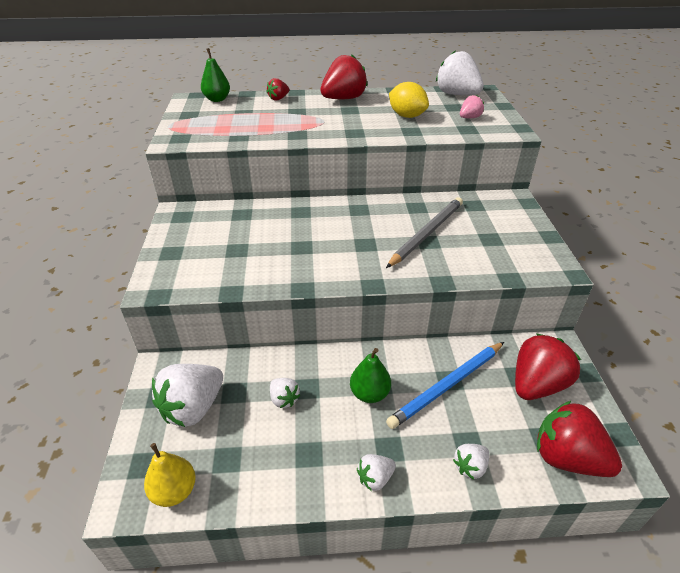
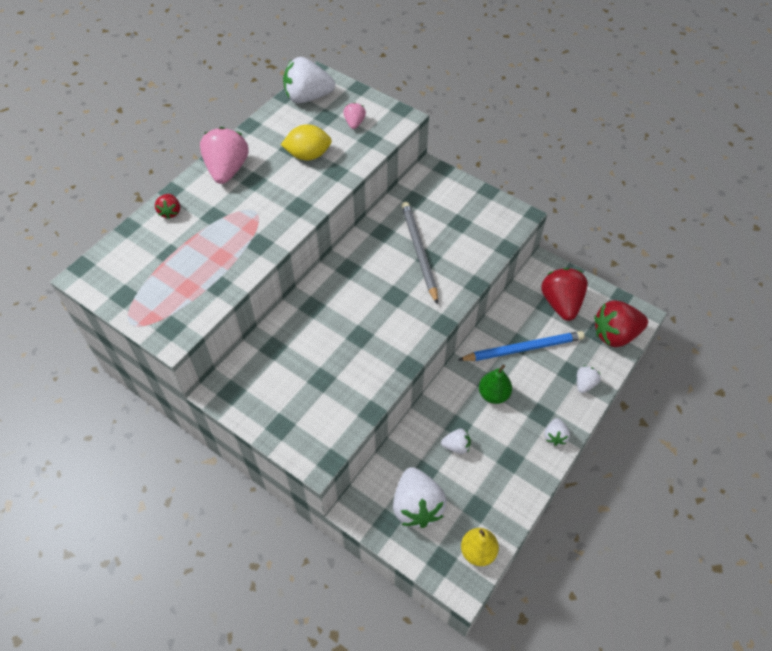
camera: 50 degrees left, 15 degrees up
(217, 99) = (114, 257): green pear -> none
(343, 99) = (227, 170): red strawberry -> pink strawberry
(447, 386) = (523, 348): blue pencil -> blue pencil turned 105 degrees counterclockwise
(470, 467) = (584, 384): white strawberry -> white strawberry turned 150 degrees counterclockwise

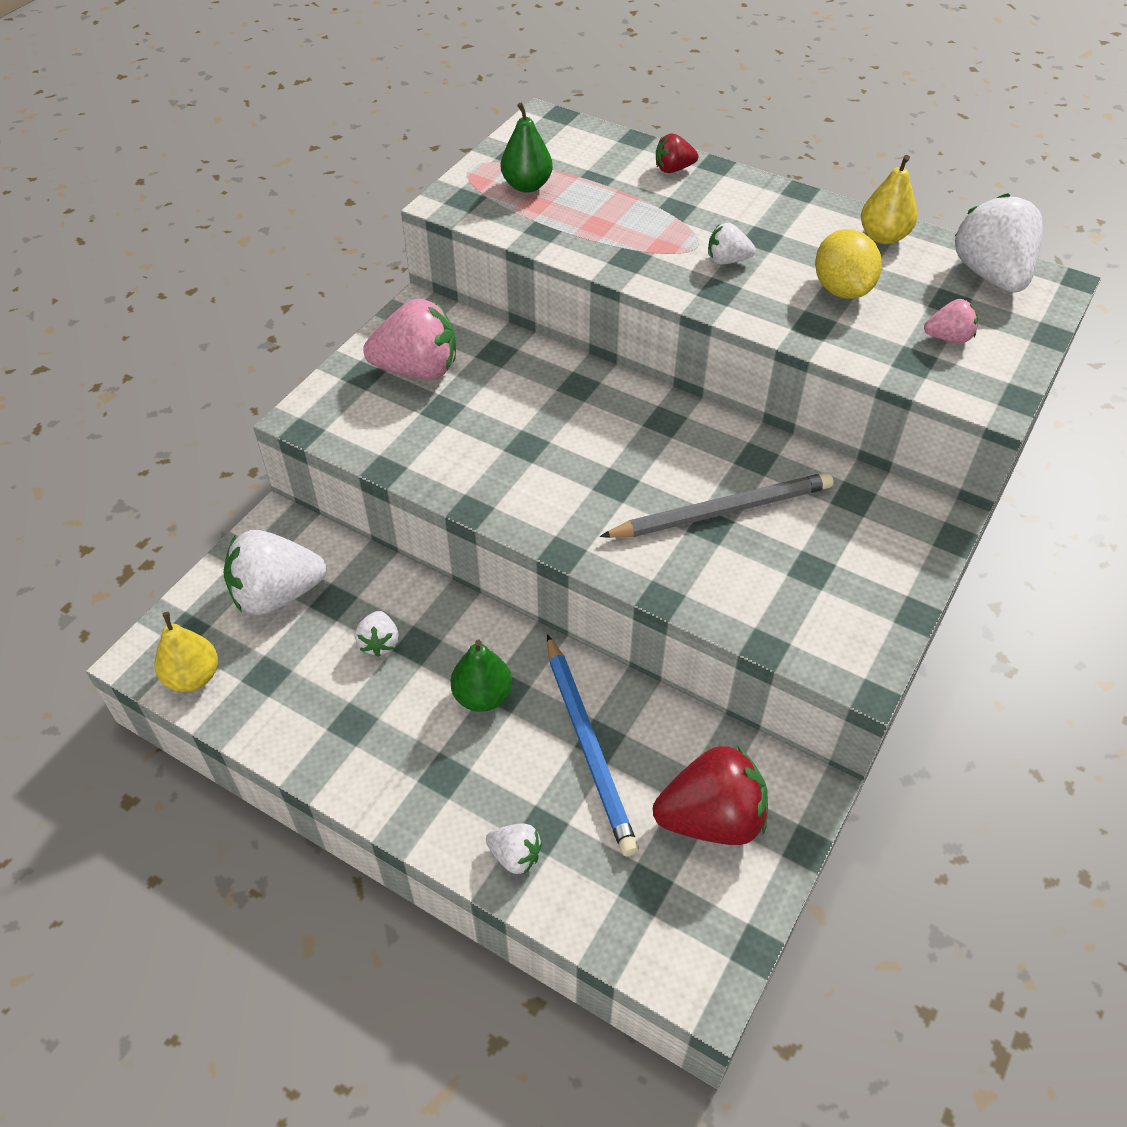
camera: 85 degrees right, 5 degrees down
(165, 291) = (527, 186): none -> green pear
(227, 170) = (777, 209): pink strawberry -> pink strawberry (417, 369)
(265, 130) = (883, 237): none -> yellow pear
(555, 436) = (397, 796): white strawberry -> white strawberry (727, 260)
(615, 334) = (646, 926): red strawberry -> none

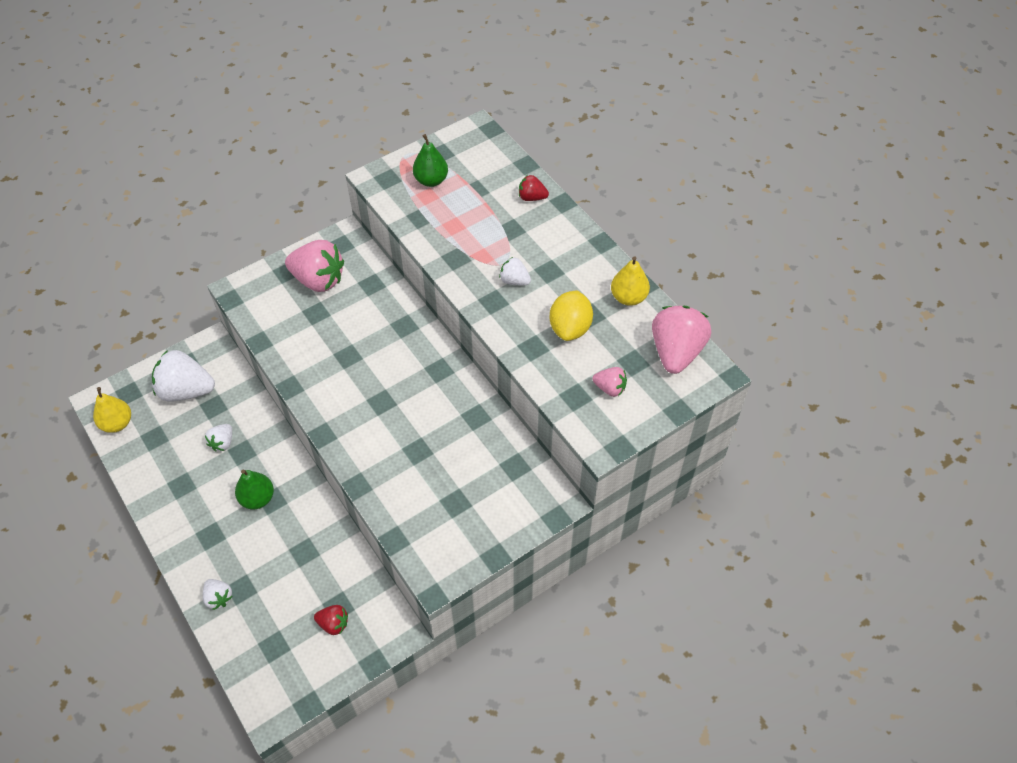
camera: 25 degrees right, 5 degrees up
(589, 746) = (295, 552): blue pencil -> none
(711, 818) = (333, 624): red strawberry -> red strawberry, size x0.50
(722, 511) = (430, 444): grey pencil -> none
(990, 275) = (676, 352): white strawberry -> pink strawberry

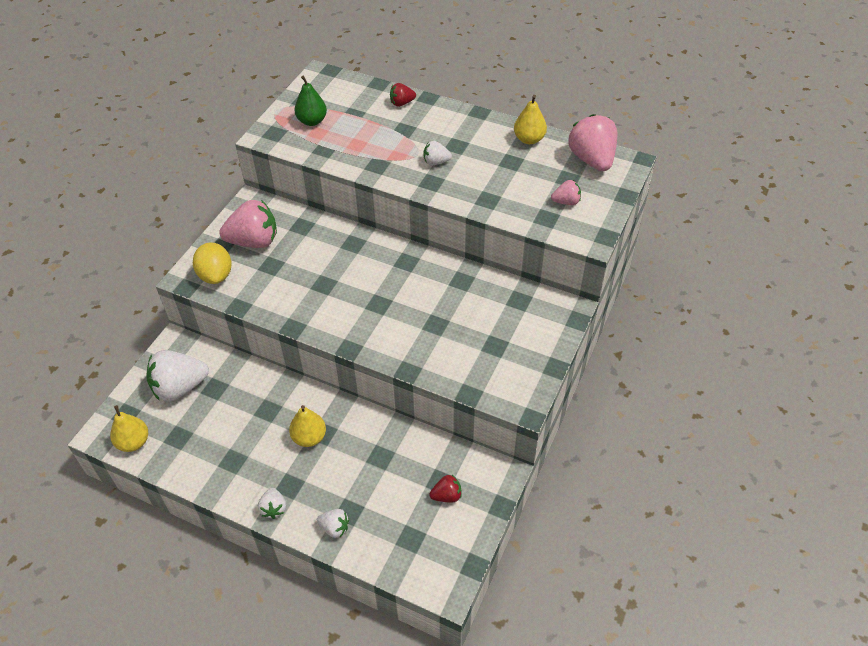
camera: 30 degrees left, 5 degrees down
(222, 443) = (245, 411): white strawberry -> white strawberry (274, 508)
(257, 498) = (309, 437): green pear -> yellow pear
(570, 328) = (504, 176): yellow lemon -> yellow lemon (216, 275)

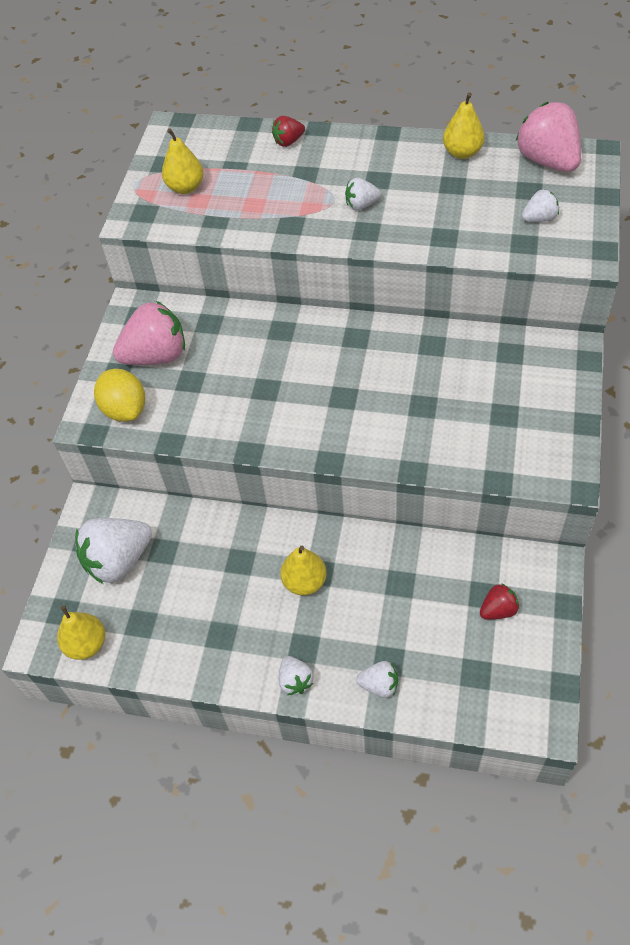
camera: 10 degrees left, 5 degrees up
(312, 121) = (185, 187): green pear -> yellow pear
(566, 202) = (539, 218): pink strawberry -> white strawberry

